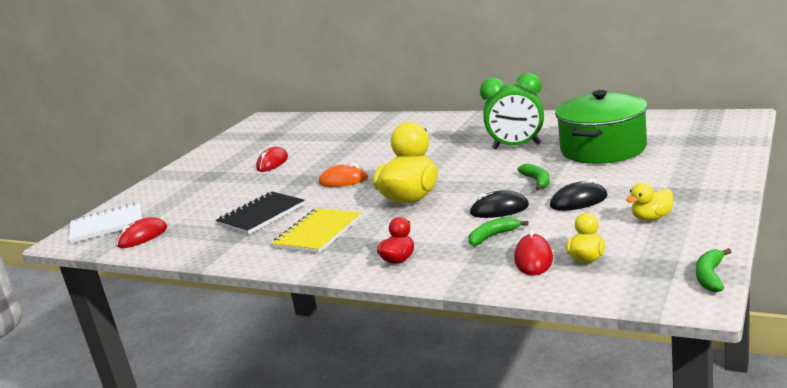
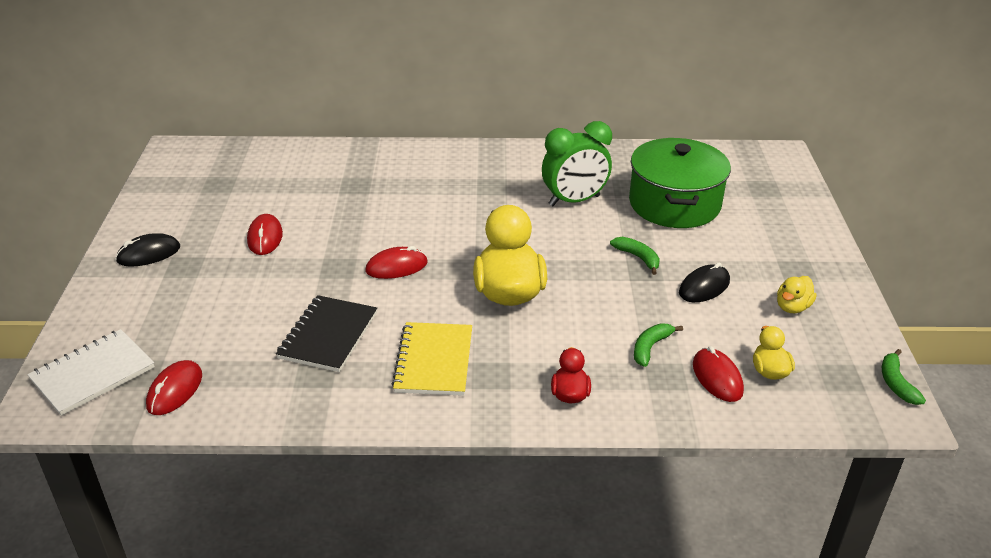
camera: 30 degrees left, 15 degrees up
(343, 180) = (396, 267): orange mouse -> red mouse
(499, 209) = (627, 305): black mouse -> black mouse (148, 254)

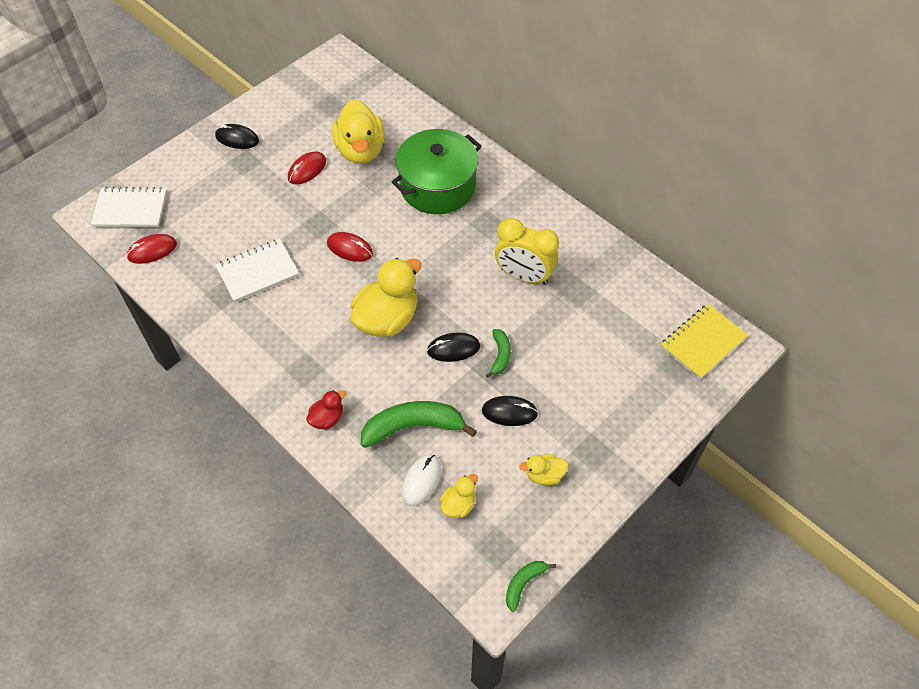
camera: 45 degrees right, 20 degrees up
(300, 199) = (360, 150): none -> yellow duck
(328, 335) = (258, 272): black notebook -> white notebook
(434, 361) = (288, 334): yellow notebook -> yellow notebook (703, 342)
(574, 201) = (524, 276): green clock -> yellow clock
(596, 277) = (453, 349): none -> black mouse
(650, 347) = (413, 427): green banana -> green banana, size x1.91
(674, 204) = (589, 330): green pot -> green pot (437, 186)
(717, 378) = (421, 481): red mouse -> white mouse

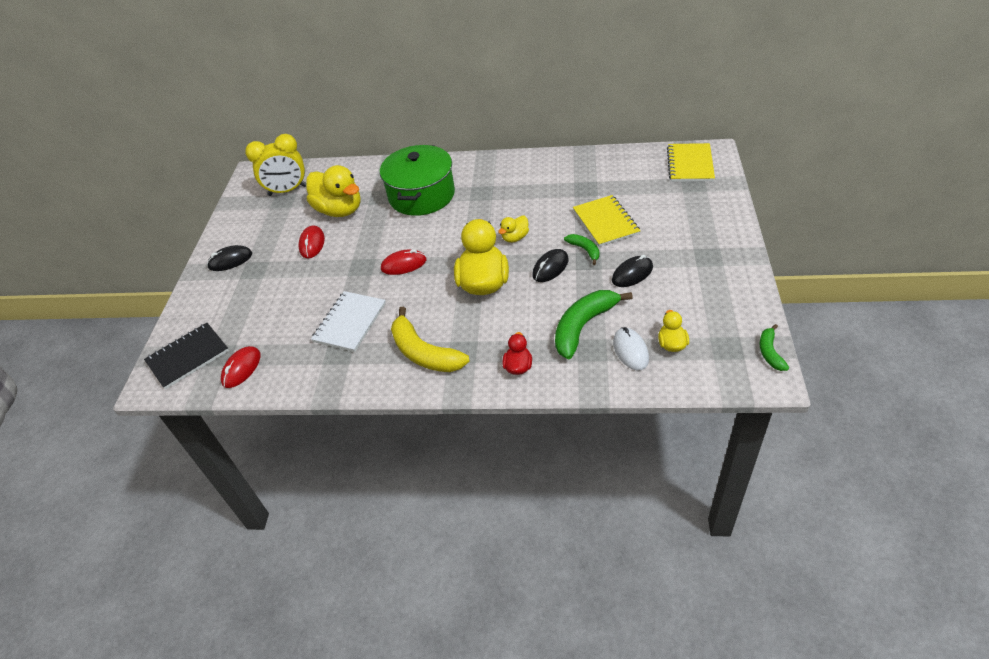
camera: 35 degrees left, 10 degrees down
(130, 209) = (188, 357): white notebook -> black notebook
(278, 346) = (424, 353): none -> yellow banana
(524, 276) = (542, 202): yellow clock -> yellow clock (287, 190)
(544, 475) = (699, 289): yellow duck -> yellow duck (515, 238)
(551, 342) = (605, 222): none -> yellow notebook

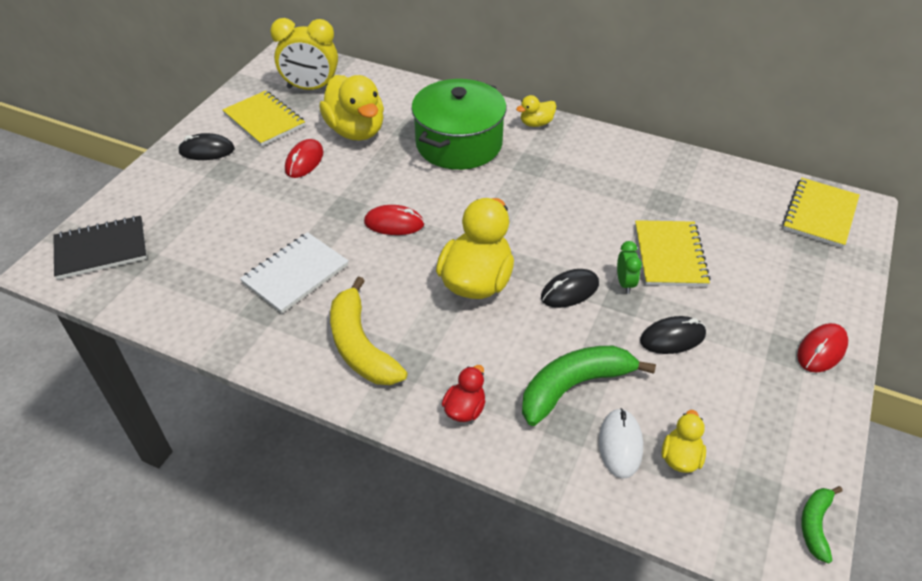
camera: 15 degrees right, 0 degrees up
(241, 368) = (148, 286): red mouse -> red mouse (821, 350)
(263, 225) = (264, 120): none -> yellow notebook
(515, 238) = (544, 236): yellow duck -> yellow duck (536, 123)
(584, 250) = (625, 283): green banana -> green clock

